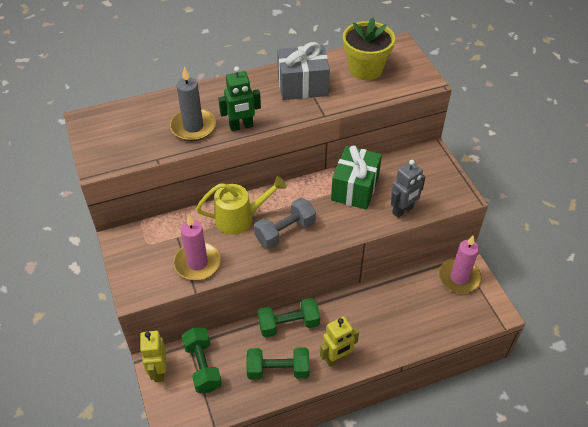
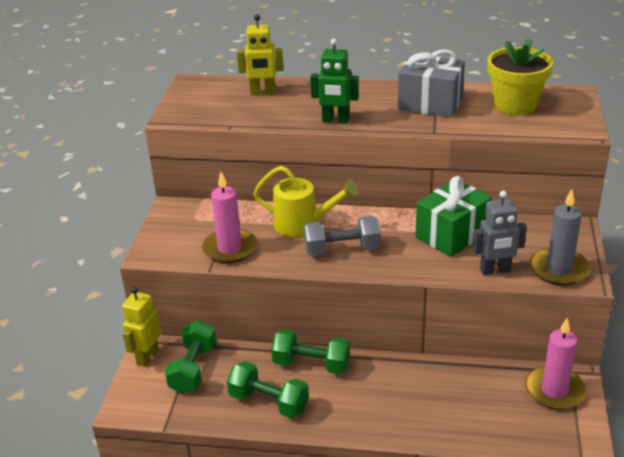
camera: 30 degrees right, 15 degrees down
(193, 127) = (287, 110): grey candle -> grey candle (559, 269)
(337, 358) = (343, 416): yellow robot -> yellow robot (263, 93)

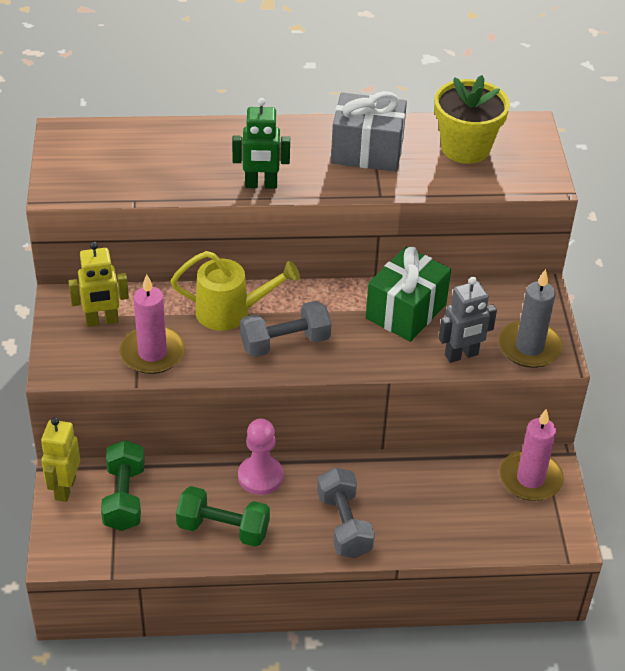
camera: 15 degrees left, 10 degrees up
(263, 93) = (159, 145): yellow robot -> yellow robot (102, 321)
(311, 364) = (260, 476): green dumbbell -> pink pawn
(376, 410) = (344, 525): none -> grey dumbbell

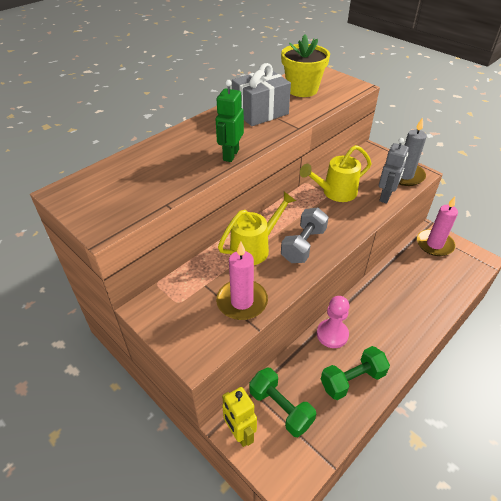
camera: 40 degrees left, 0 degrees up
(102, 321) = (187, 304): yellow robot -> none
(261, 185) = (230, 155): green robot -> green robot turned 150 degrees clockwise
(344, 525) = (400, 327): grey dumbbell -> none
(406, 311) = (335, 193): green gift -> yellow watering can

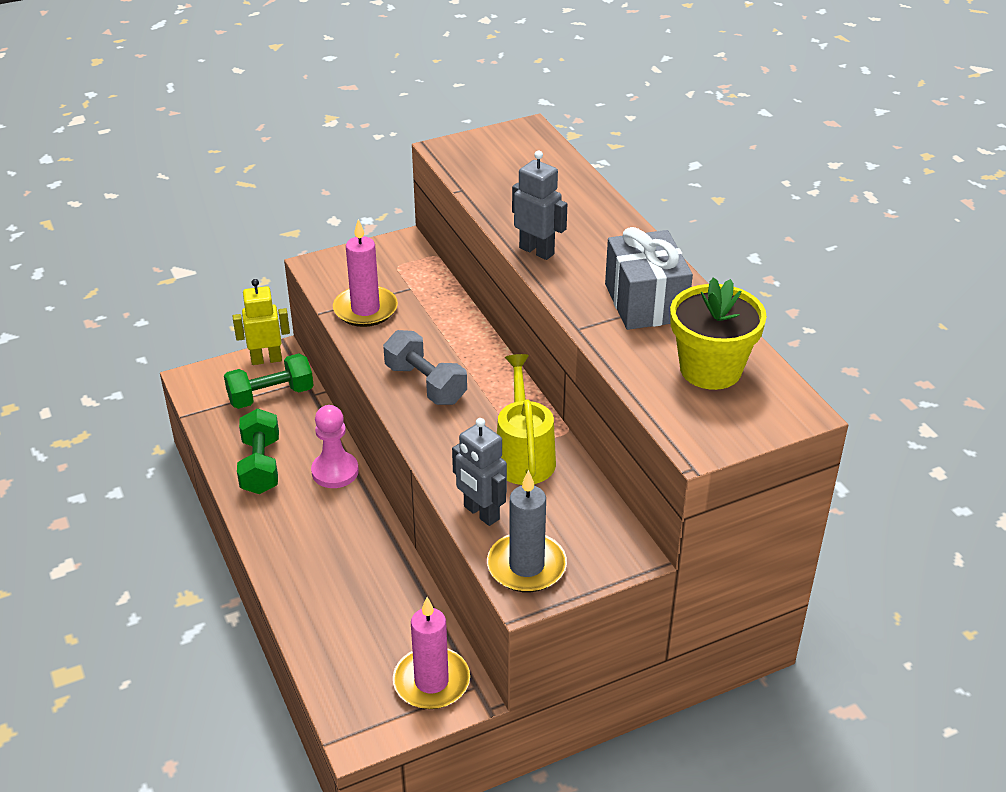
camera: 110 degrees right, 5 degrees down
(230, 155) = (537, 251): green robot -> grey robot
(255, 248) = (448, 339): yellow watering can -> none

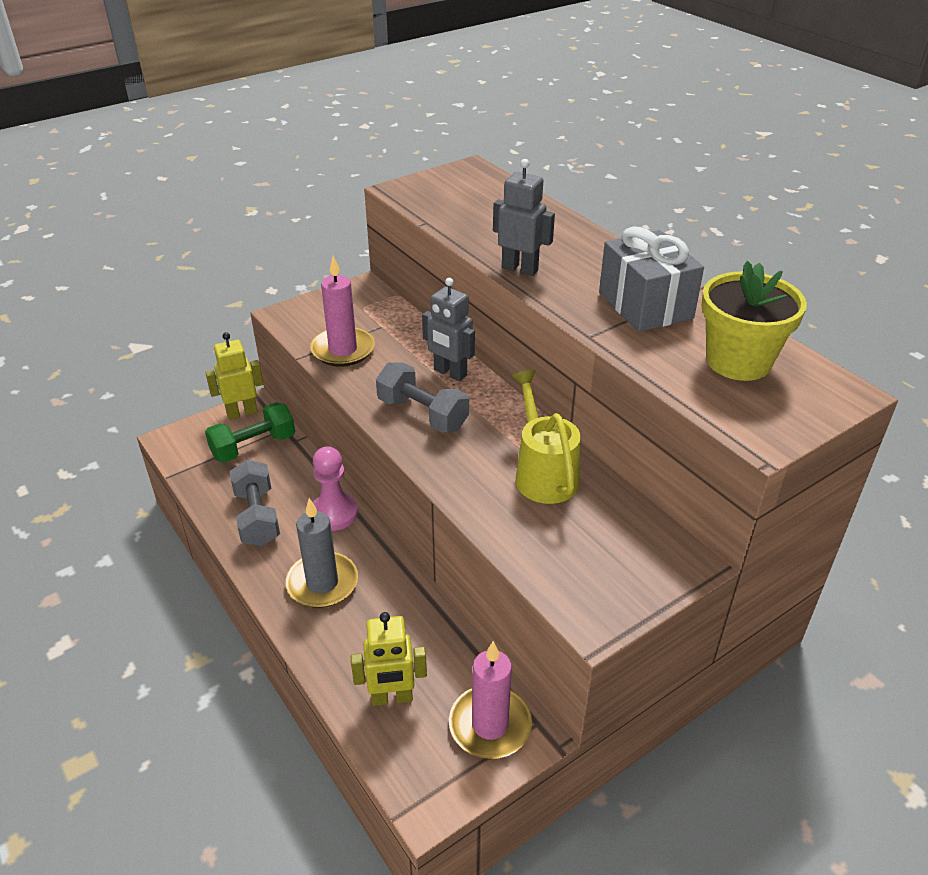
camera: 10 degrees left, 0 degrees up
(261, 466) = (257, 517): green dumbbell -> grey dumbbell
(348, 646) = (392, 698): none -> yellow robot
(481, 513) = (519, 539): grey robot -> grey robot (450, 373)
(526, 566) = (586, 590): grey candle -> grey candle (322, 583)

